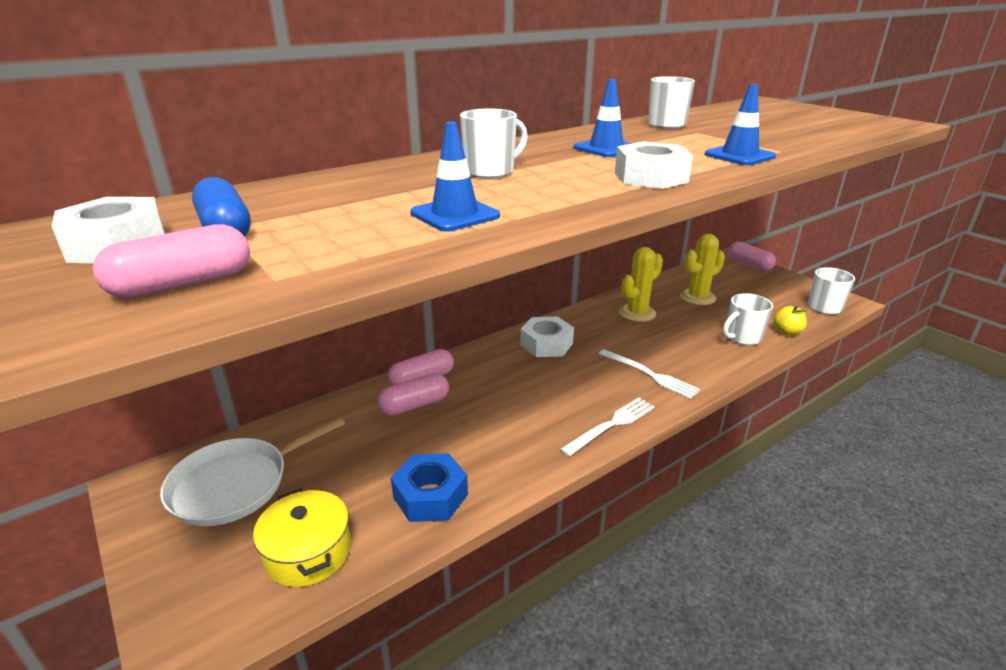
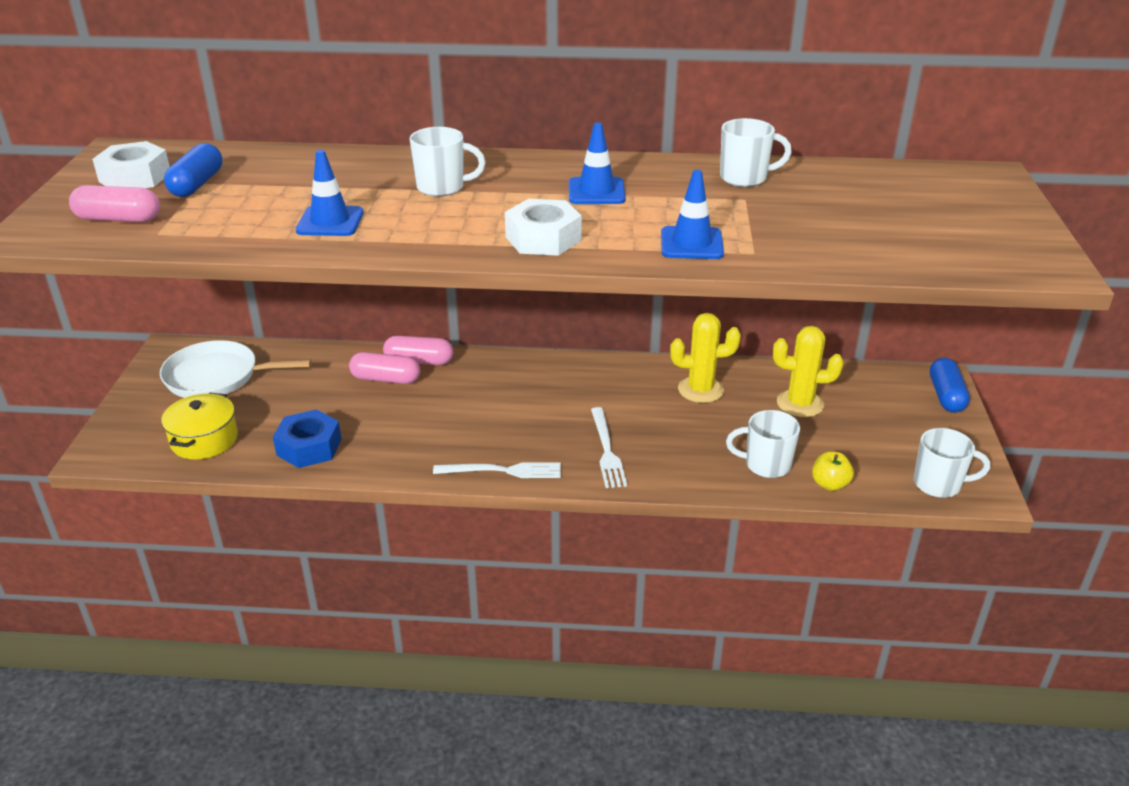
camera: 40 degrees right, 5 degrees up
(546, 344) = (562, 379): white nut -> none
(749, 265) = (946, 396): pink capsule -> blue capsule

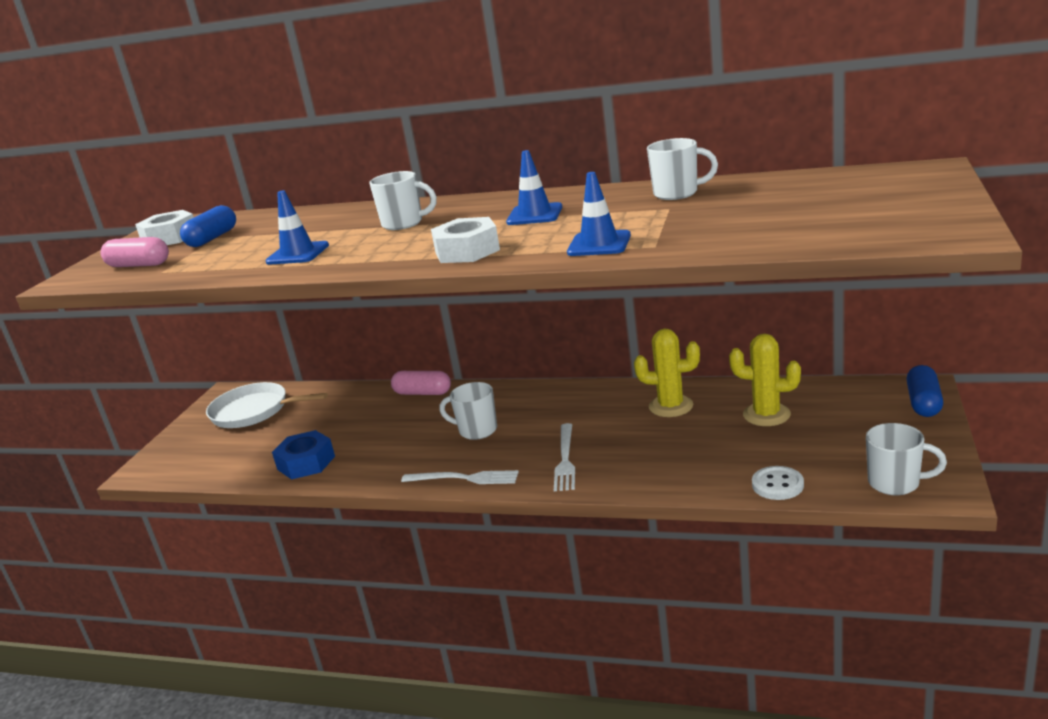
camera: 15 degrees right, 10 degrees down
(204, 440) = (225, 459): yellow pot -> none
(386, 379) = (389, 408): pink capsule -> none
(766, 465) = (716, 469): white mug -> white mug (476, 430)
(830, 484) = (777, 485): yellow apple -> white button

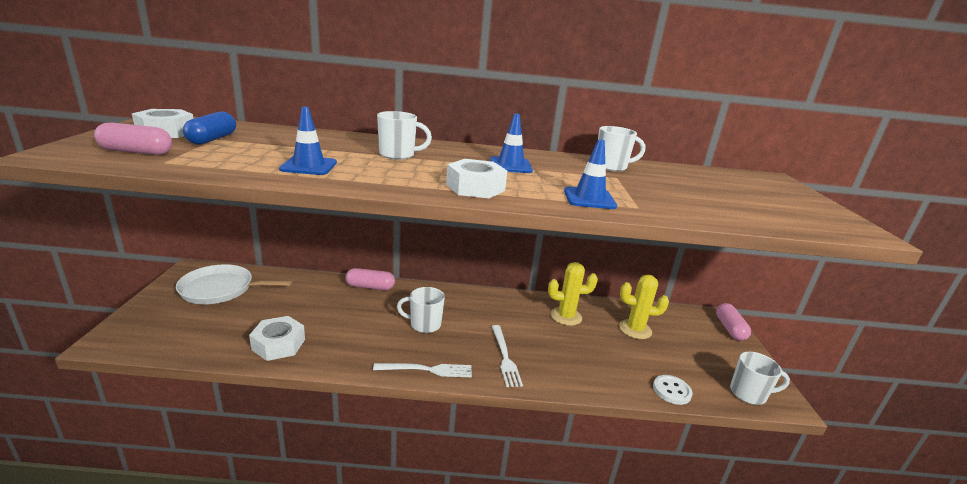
camera: 20 degrees left, 0 degrees up
(306, 463) = (278, 344): blue nut -> white nut
(923, 403) = (729, 329): blue capsule -> pink capsule

